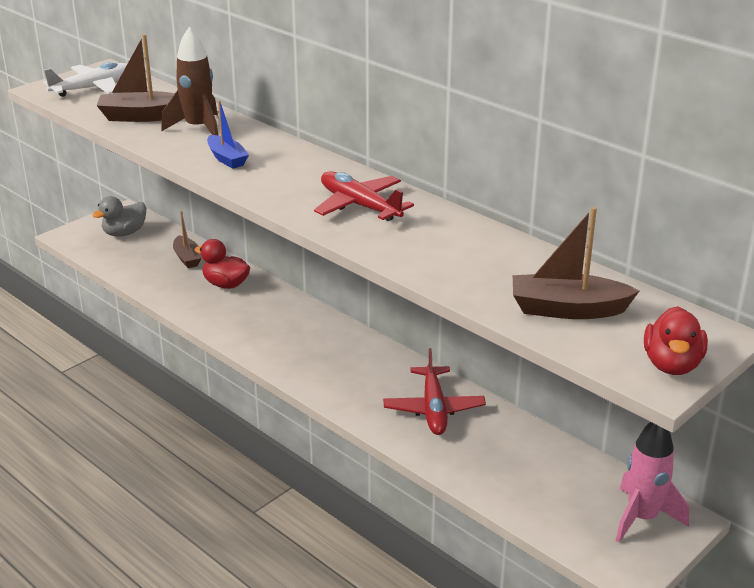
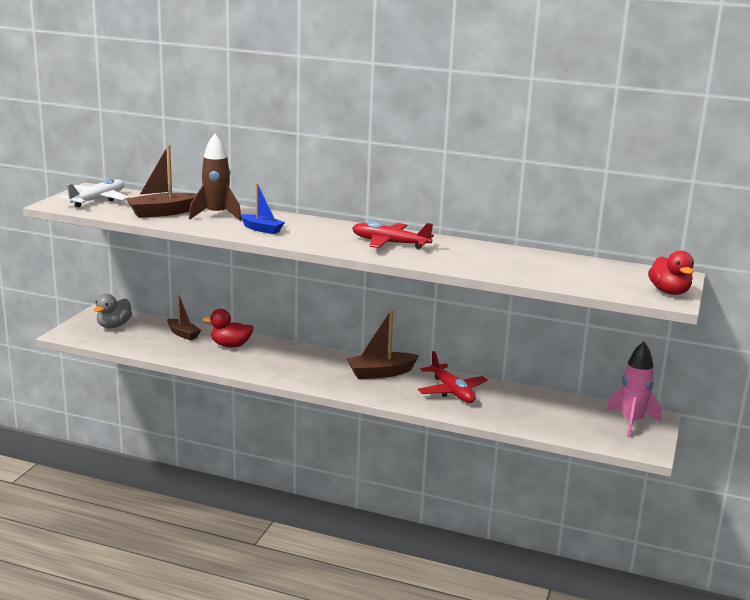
camera: 25 degrees left, 10 degrees down
(567, 309) = (582, 276): brown boat -> brown boat (380, 373)

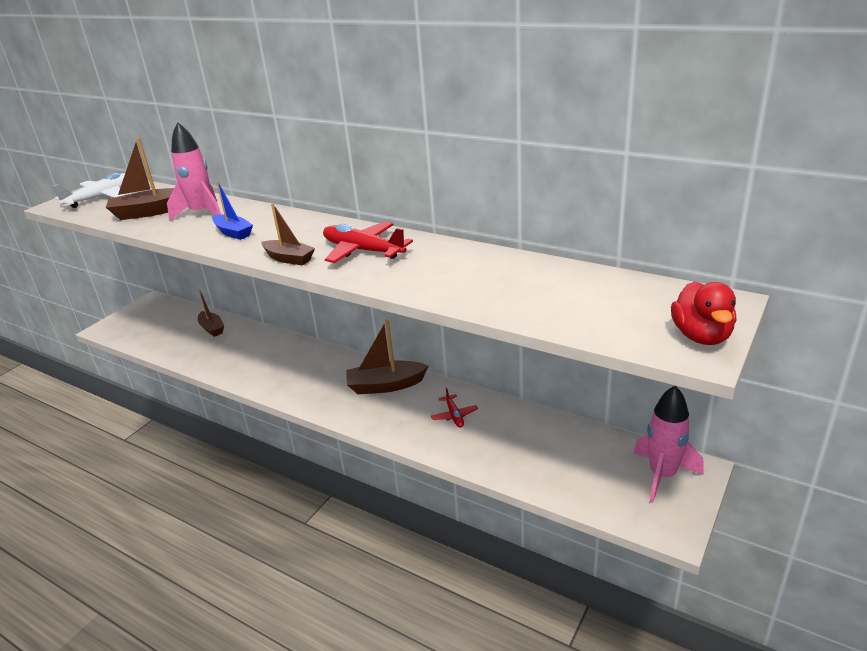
camera: 15 degrees right, 10 degrees up
(114, 326) = (154, 318): grey duck -> none
(216, 215) = (202, 213): brown rocket -> pink rocket
(230, 345) = (249, 344): red duck -> none
(330, 247) = (289, 259): none -> brown boat
(451, 391) = (454, 415): red plane -> red plane, size x0.54

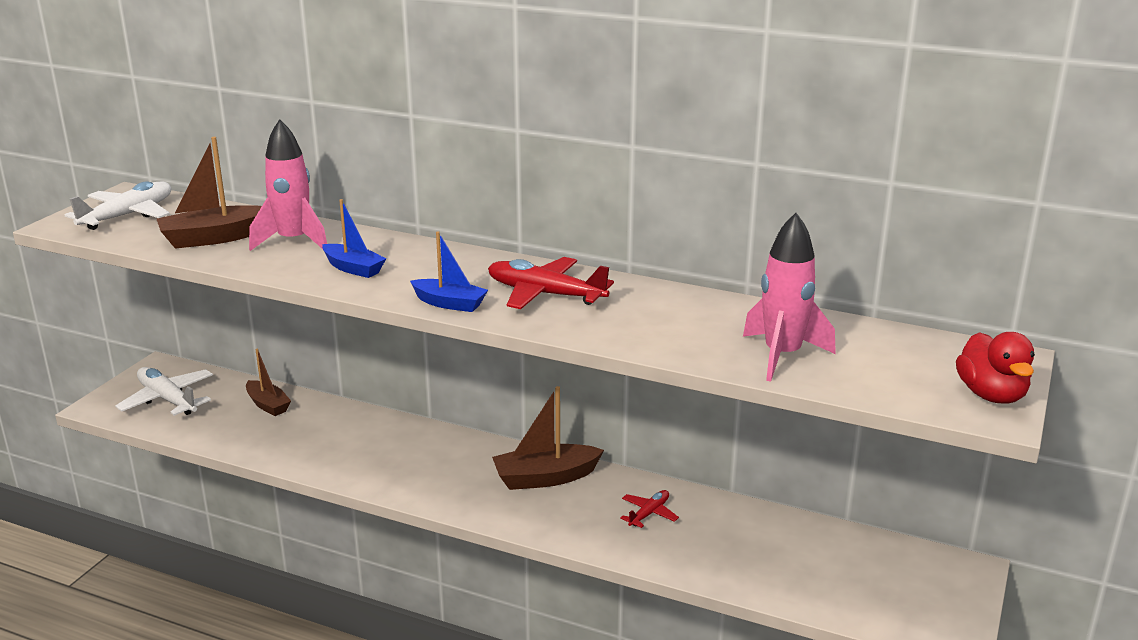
camera: 10 degrees left, 5 degrees down
(149, 324) = (167, 399): none -> white plane
(289, 259) = (449, 303): brown boat -> blue boat
(454, 415) = (649, 513): red plane -> red plane turned 120 degrees counterclockwise
(662, 475) = (928, 577): pink rocket -> pink rocket (782, 356)

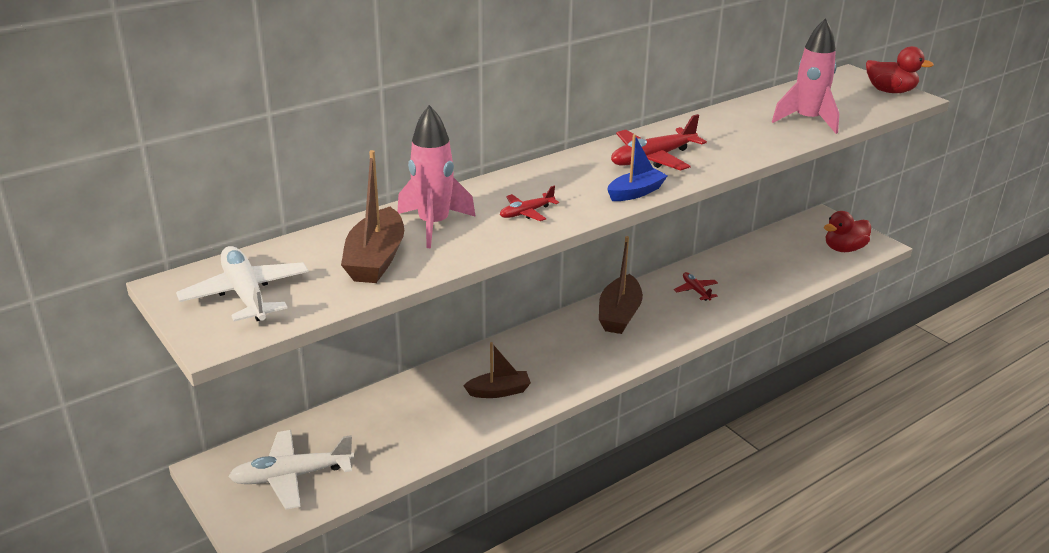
camera: 60 degrees left, 5 degrees up
(268, 405) = (372, 416): brown boat -> brown boat (499, 391)
(353, 268) = (526, 213): blue boat -> red plane
(898, 607) = (844, 249): none -> red duck

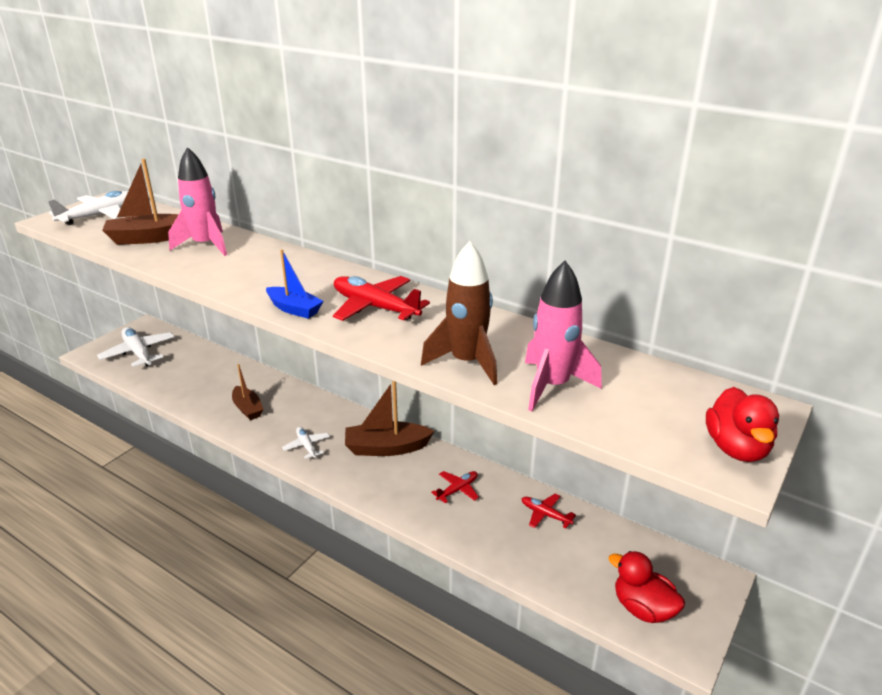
camera: 70 degrees right, 0 degrees up
(526, 213) = (237, 272): red plane -> red plane (545, 515)
(592, 360) = (307, 446): none -> white plane
(764, 140) = (466, 362): none -> brown rocket

